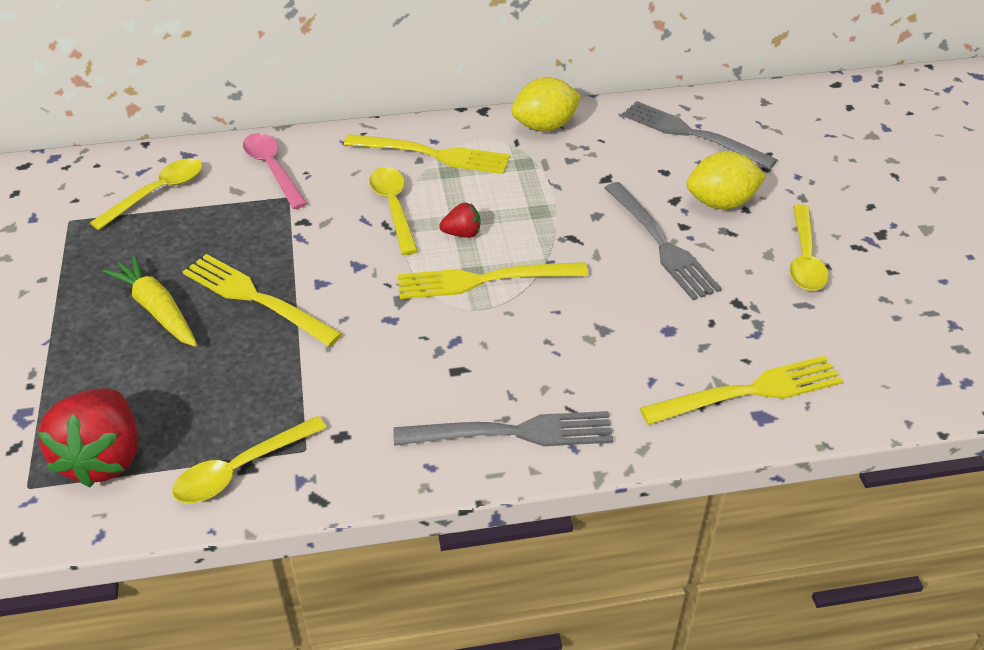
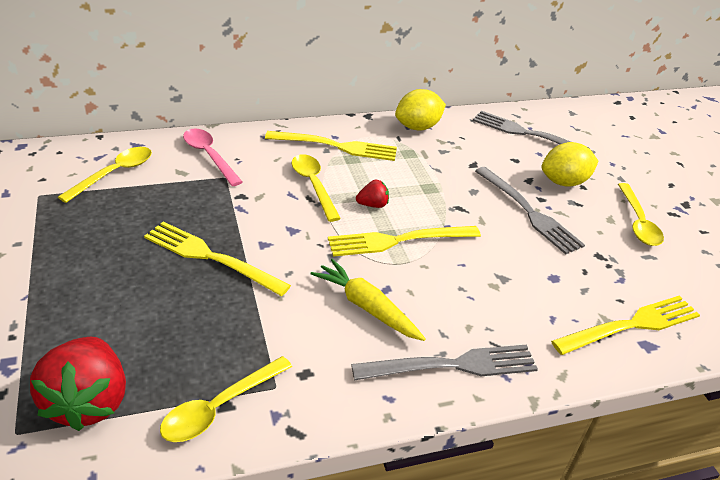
camera: 10 degrees left, 5 degrees down
(157, 309) = (124, 268): yellow carrot -> yellow carrot (366, 307)

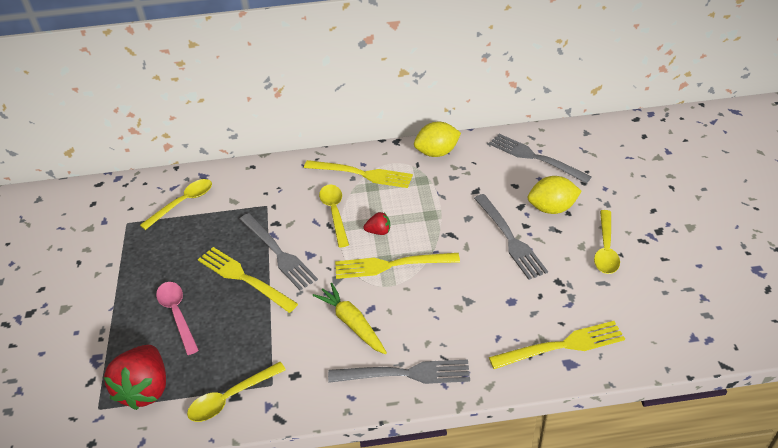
camera: 15 degrees right, 5 degrees up
(209, 156) = (257, 185): pink spoon -> pink spoon (177, 314)
(252, 229) = (279, 253): none -> grey fork

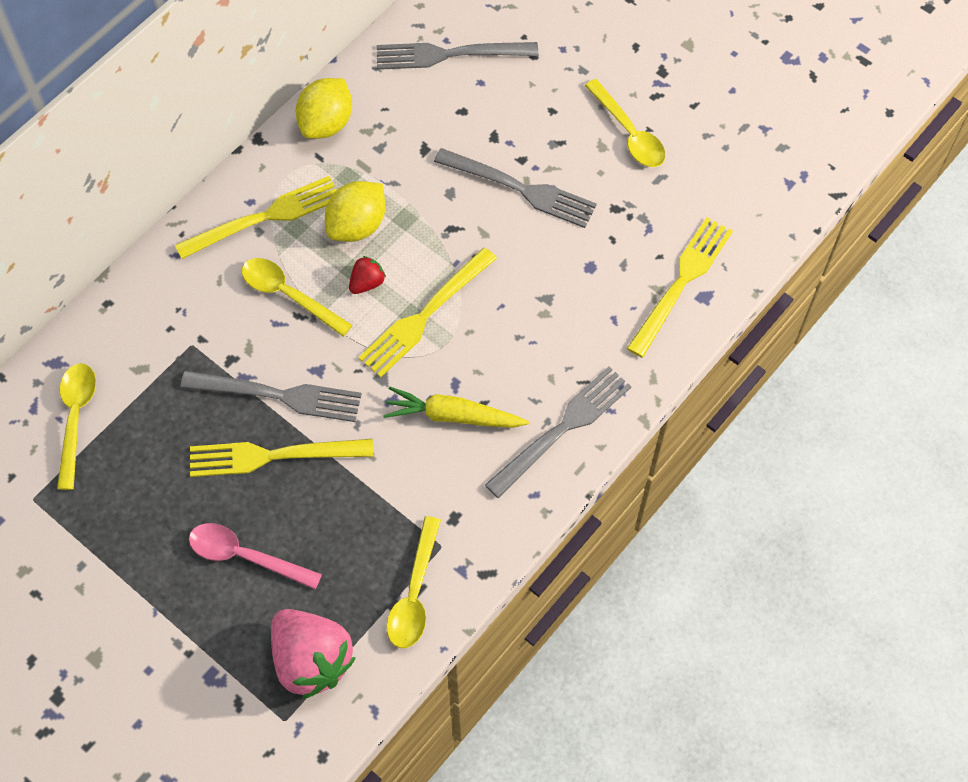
camera: 45 degrees left, 20 degrees up
(145, 389) = (311, 660): red strawberry -> pink strawberry
(552, 208) = (530, 116): yellow lemon -> yellow lemon (357, 225)

